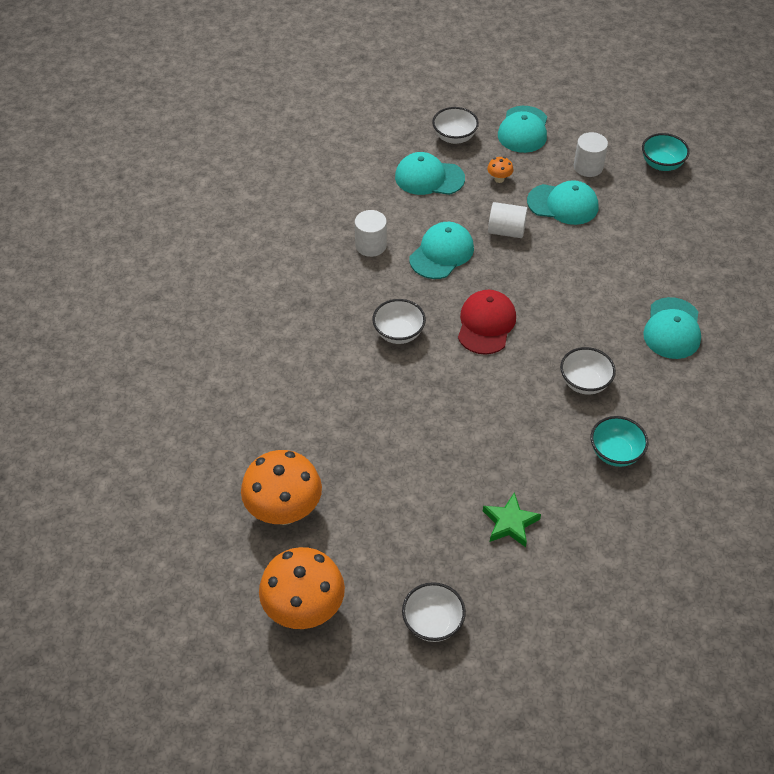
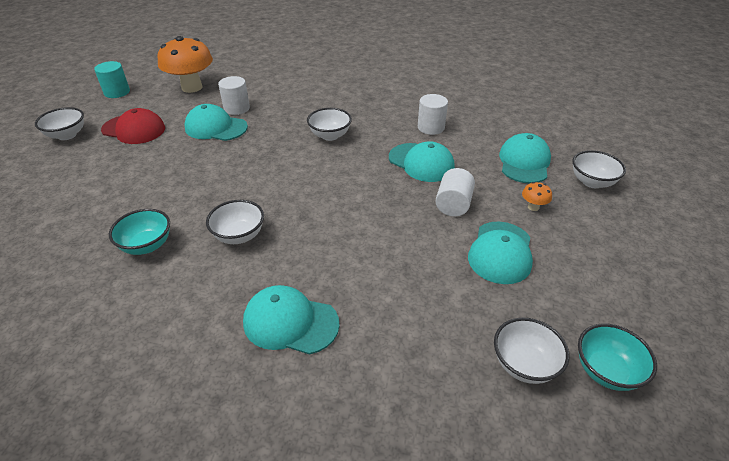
camera: 95 degrees right, 10 degrees down
(304, 610) = (117, 92): orange mushroom -> turquoise cylinder
(486, 324) = (330, 181): red cap -> red cap (134, 129)
(510, 523) = (118, 175): green star -> none
(523, 130) = (626, 234): turquoise cap -> turquoise cap (216, 127)
(588, 167) = (575, 284): white cylinder -> white cylinder (236, 108)
(669, 201) = (524, 364): none -> white bowl

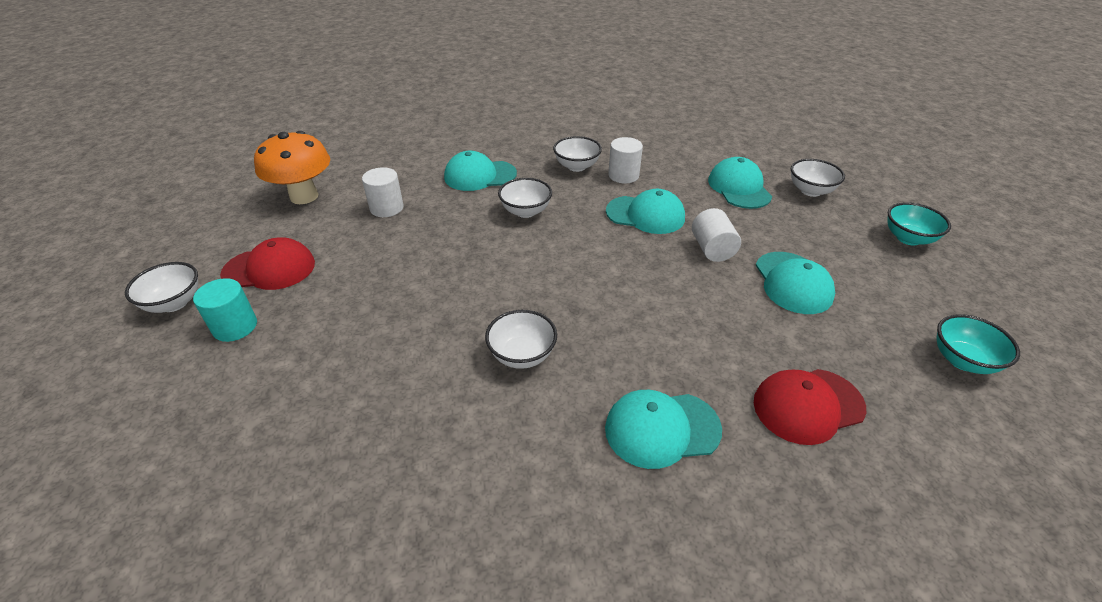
camera: 25 degrees left, 0 degrees up
(117, 92) = (200, 227): turquoise cylinder -> turquoise cylinder (235, 326)
(147, 245) = (419, 406): turquoise bowl -> turquoise bowl (908, 238)
(216, 127) = (380, 237): turquoise cap -> turquoise cap (480, 175)
(421, 351) = (807, 405): none -> red cap
(524, 364) = (899, 381): white bowl -> white bowl (576, 166)
(533, 207) = (783, 229): orange mushroom -> none

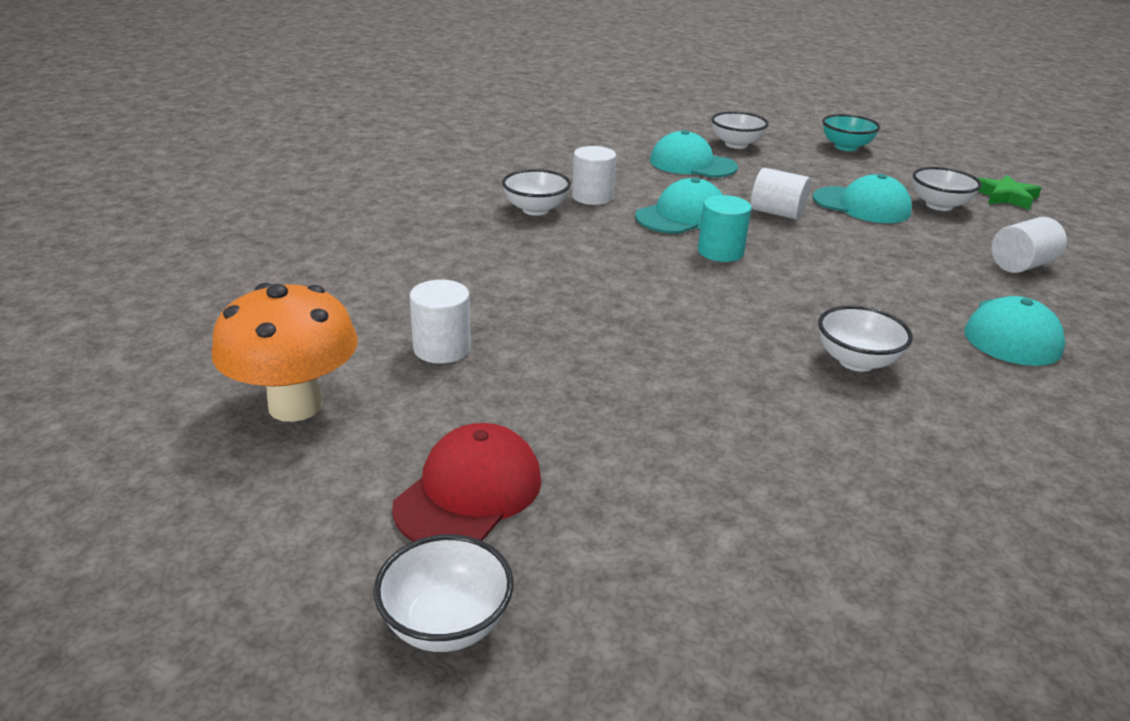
camera: 55 degrees left, 10 degrees down
(235, 326) = (592, 565): turquoise cylinder -> turquoise cylinder (720, 252)
(480, 175) = (463, 264): turquoise cap -> none
(525, 211) = (588, 267): white bowl -> white bowl (939, 205)
(807, 405) = (1021, 265): red cap -> white cylinder
(962, 360) = (1006, 197): turquoise bowl -> green star

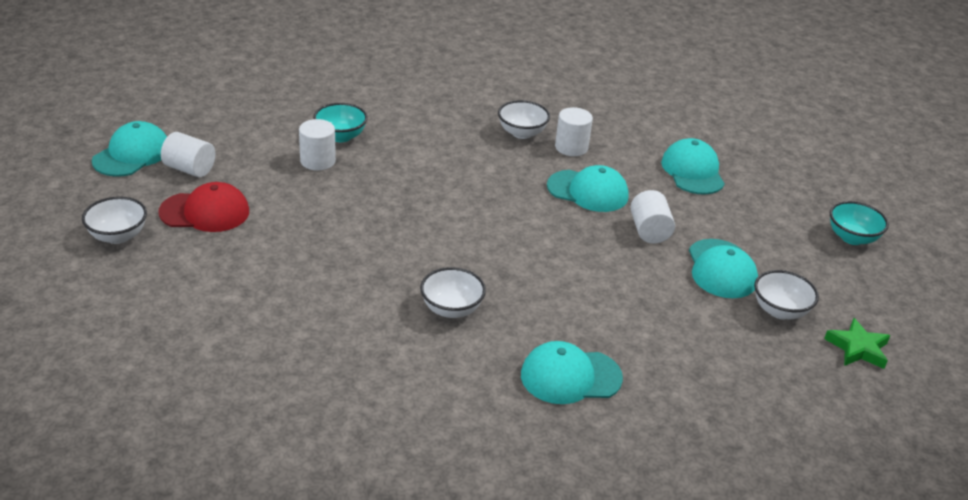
camera: 55 degrees right, 5 degrees up
(198, 523) = (132, 154): none -> turquoise cap
(295, 405) = (229, 141): orange mushroom -> none
(403, 313) = (340, 136): none -> turquoise bowl
(720, 252) = (548, 221): turquoise cylinder -> none
(736, 144) = (768, 181): white bowl -> none
(1021, 265) = (703, 370): white cylinder -> white cylinder (190, 169)

